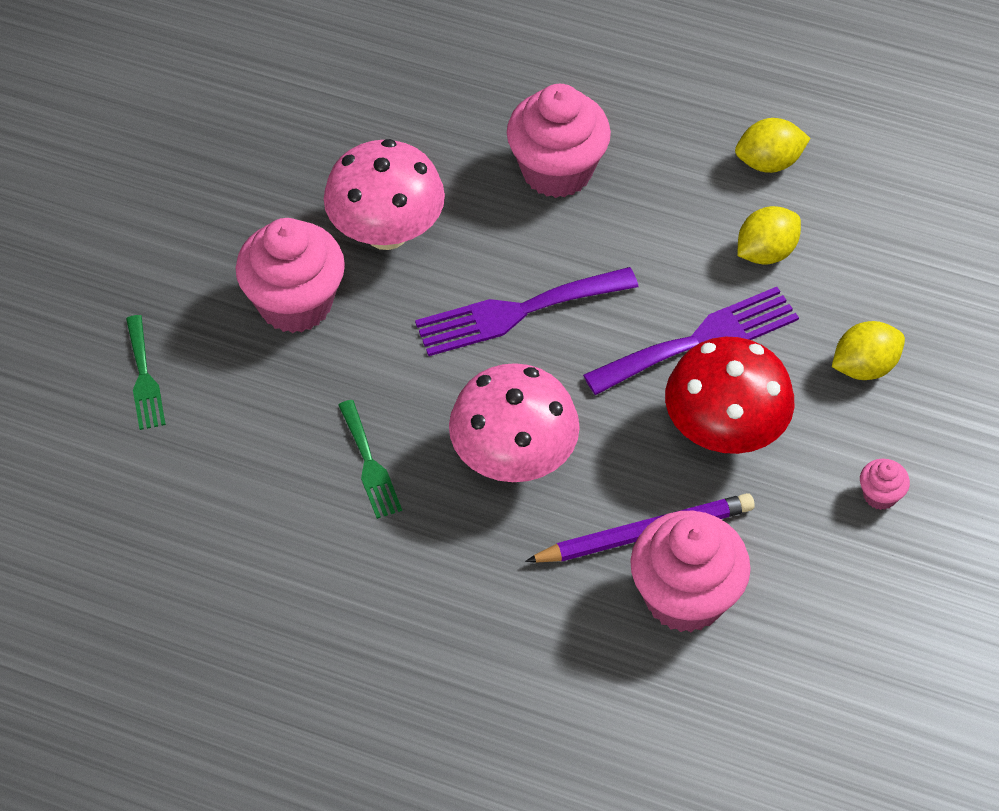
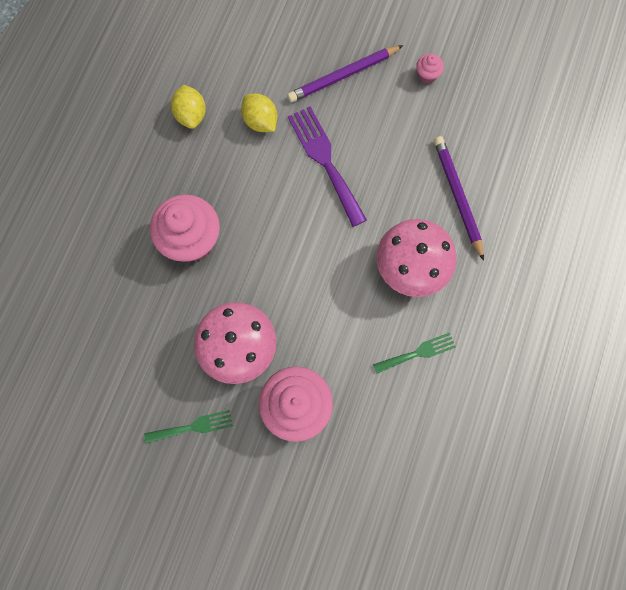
camera: 90 degrees left, 20 degrees up
(144, 378) = (357, 503): green fork -> green fork (193, 427)
(516, 312) = (304, 265): purple fork -> none
(685, 596) = (496, 177): pink cupcake -> none
(723, 431) = (388, 151): red mushroom -> none
(864, 366) = (342, 75): yellow lemon -> purple pencil

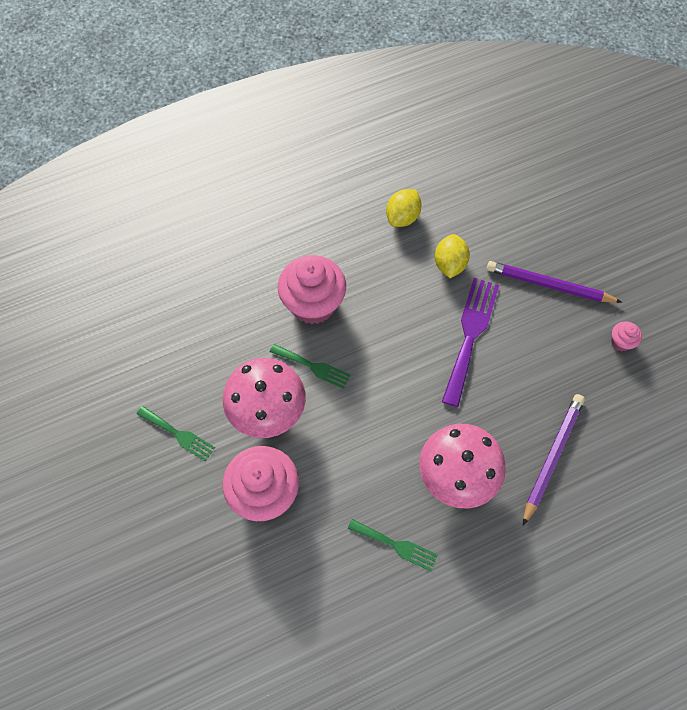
camera: 45 degrees right, 10 degrees down
(239, 286) = (313, 367): none -> green fork

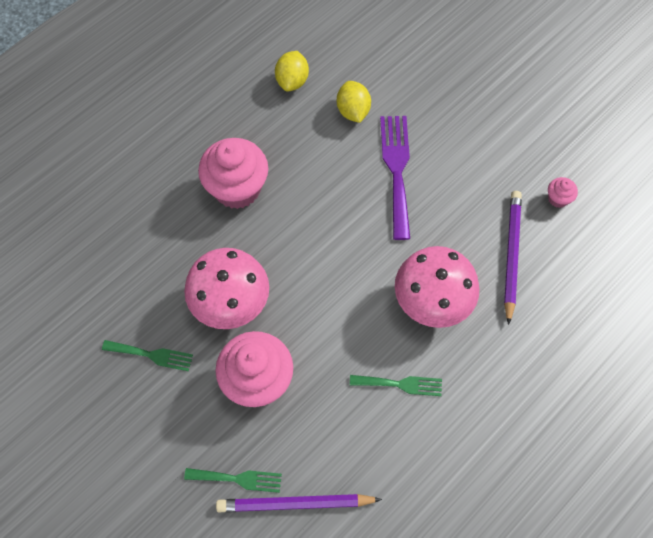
camera: 20 degrees left, 0 degrees up
(313, 367) = (259, 247): green fork -> green fork (238, 479)
(549, 284) = (451, 101): purple pencil -> purple pencil (294, 503)
(621, 342) = (534, 133): pink cupcake -> pink cupcake (558, 199)

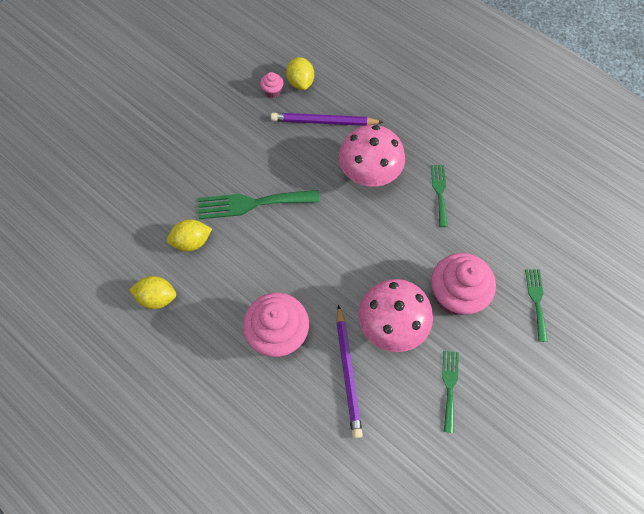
camera: 95 degrees left, 0 degrees up
(294, 503) = (544, 258): purple pencil -> purple pencil (347, 373)
(396, 170) = (252, 203): purple fork -> green fork
(574, 232) = (300, 82): none -> yellow lemon

